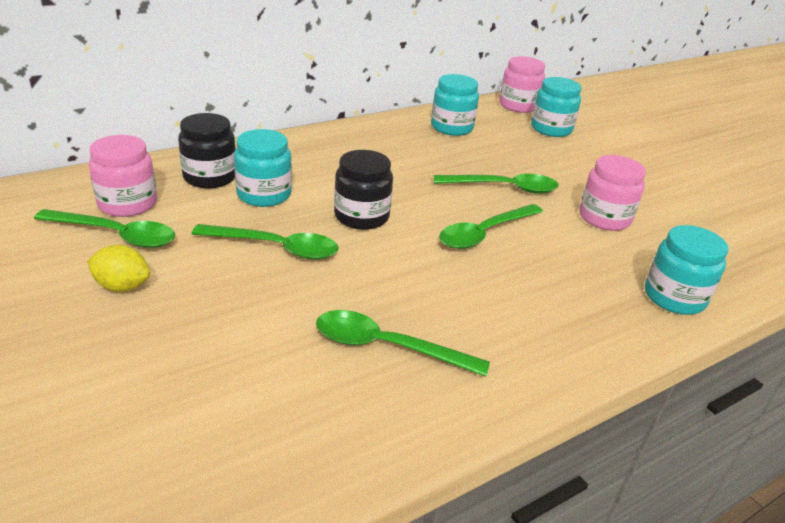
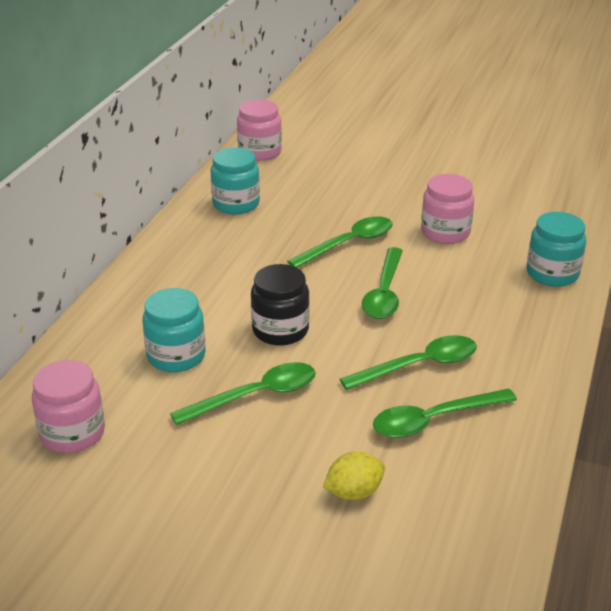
camera: 35 degrees left, 0 degrees up
(116, 235) = (111, 465): green spoon -> green spoon (419, 366)
(122, 286) = (188, 500): yellow lemon -> yellow lemon (354, 492)
(210, 177) = (104, 366): black jar -> none
(551, 129) = (314, 165): turquoise jar -> none

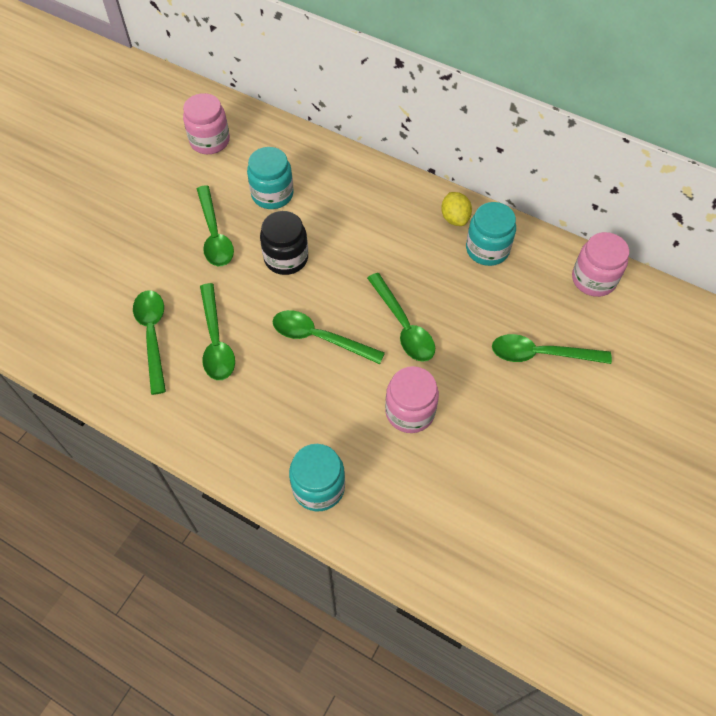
camera: 100 degrees right, 25 degrees up
(352, 173) = (541, 354): none -> green spoon
(354, 492) = (103, 274): yellow lemon -> yellow lemon (455, 218)

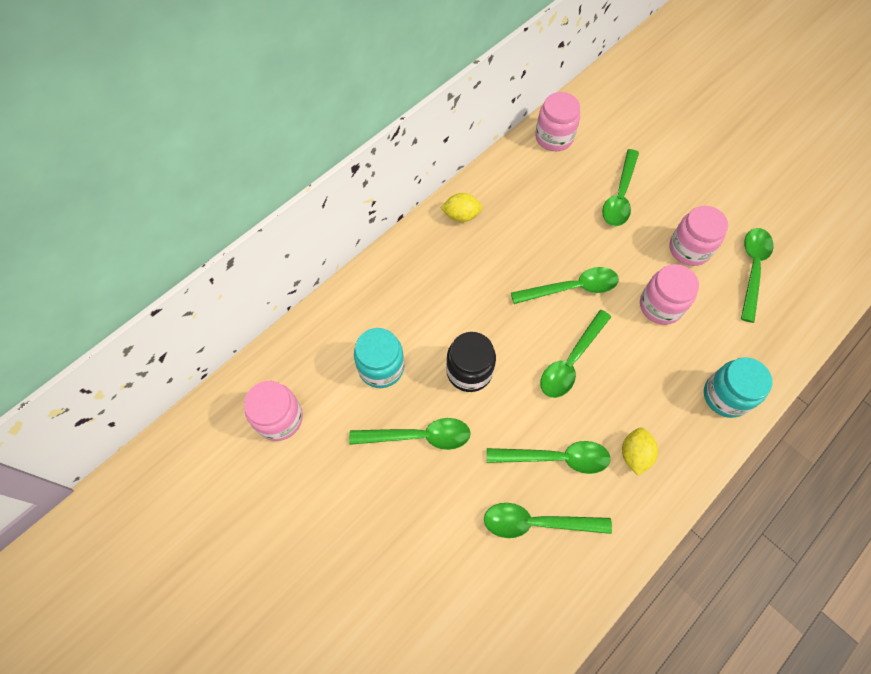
camera: 75 degrees left, 5 degrees up
(233, 406) = (634, 454): none -> yellow lemon
(487, 249) = (503, 201): turquoise jar -> none
(493, 505) = (752, 269): none -> green spoon
(496, 433) = (689, 249): none -> pink jar

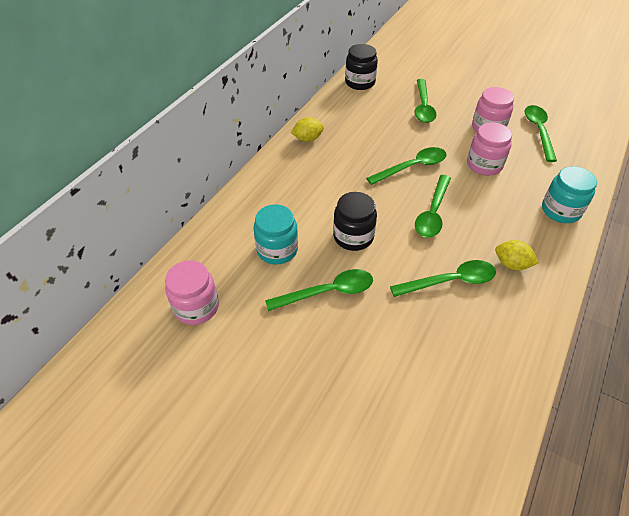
camera: 15 degrees left, 15 degrees down
(537, 523) = (455, 332): green spoon -> none
(554, 137) = (360, 82): pink jar -> black jar
(634, 454) = (511, 264): yellow lemon -> yellow lemon turned 60 degrees counterclockwise

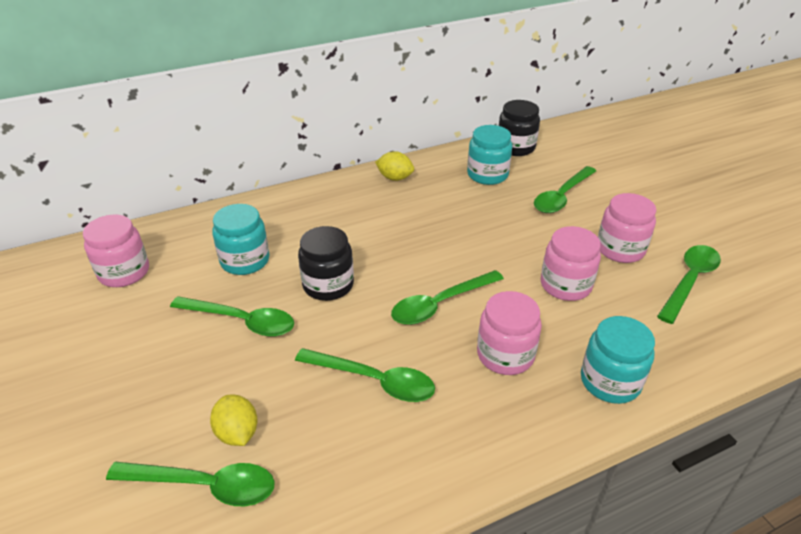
camera: 35 degrees right, 10 degrees down
(364, 110) = (487, 175): none -> turquoise jar
(412, 167) = (473, 249): green spoon -> green spoon (204, 485)
(498, 225) = (505, 355): none -> pink jar
(511, 264) = (468, 404): yellow lemon -> yellow lemon (237, 433)

